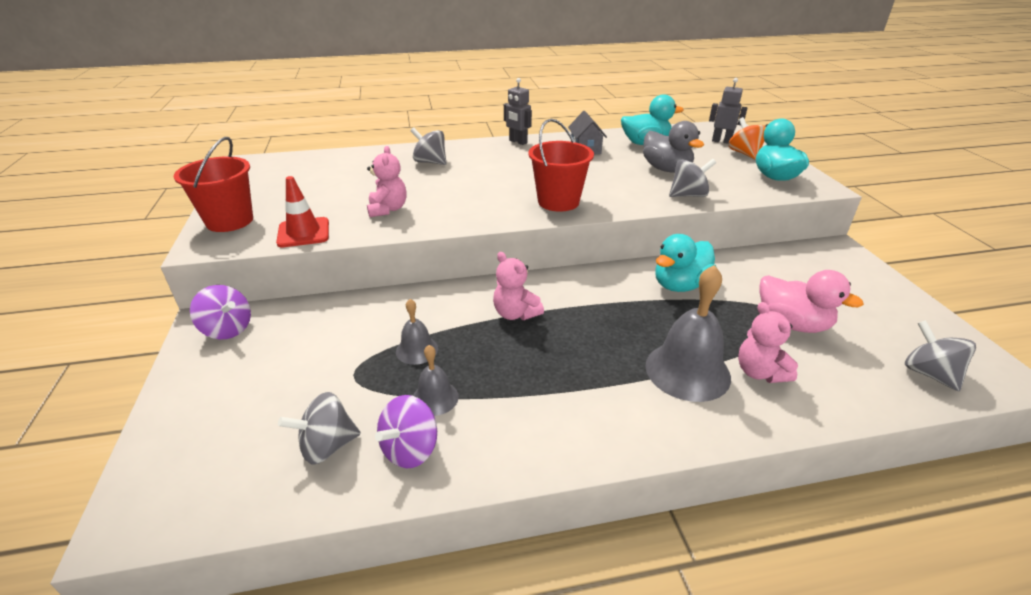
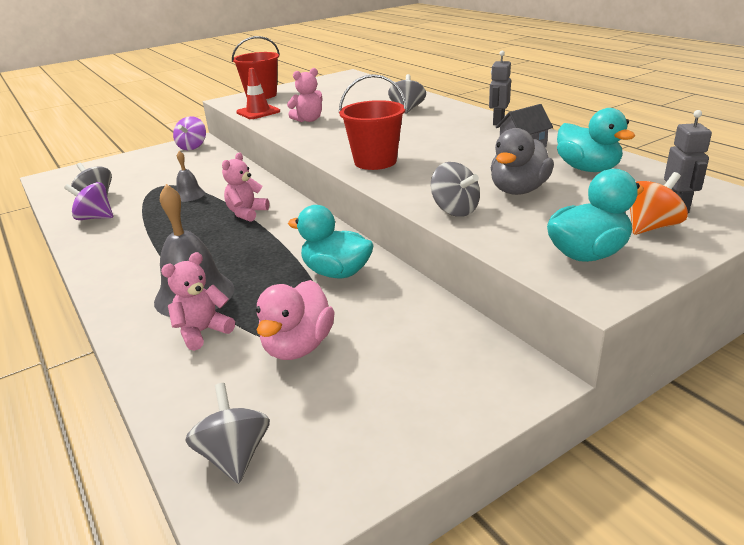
camera: 70 degrees right, 5 degrees down
(435, 398) = (141, 212): grey bell -> none
(928, 373) = (234, 455): grey spinning top -> grey spinning top turned 60 degrees counterclockwise

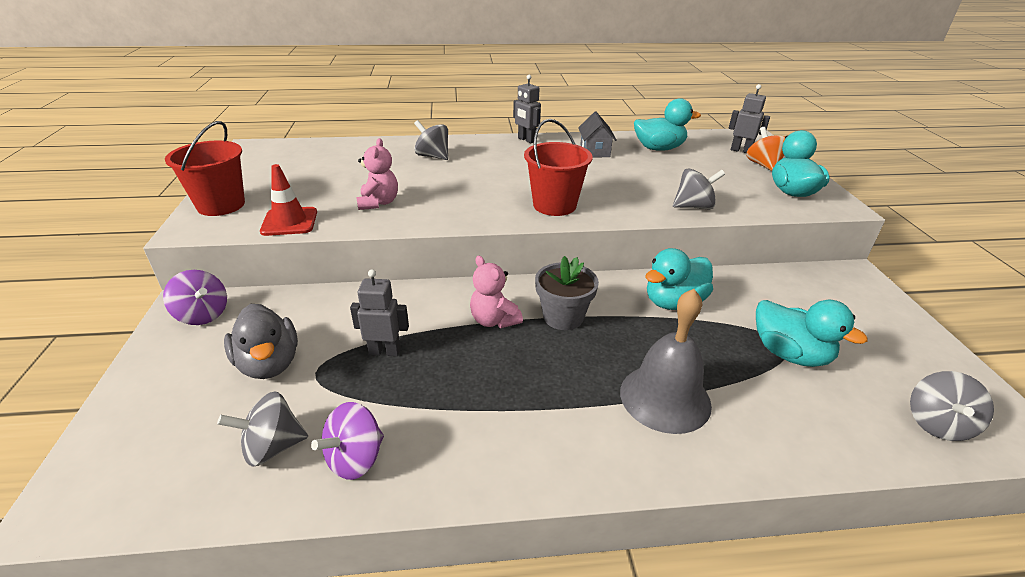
camera: 65 degrees left, 5 degrees up
(189, 195) = (385, 351): grey bell -> grey robot
(202, 332) = (744, 406): pink teddy bear -> none
(234, 455) = (937, 424): grey spinning top -> grey spinning top turned 75 degrees counterclockwise
(271, 234) = (563, 317): none -> grey flower pot
(298, 346) = (789, 354): pink duck -> turquoise duck
(518, 190) = (675, 177): grey duck -> grey duck (269, 364)

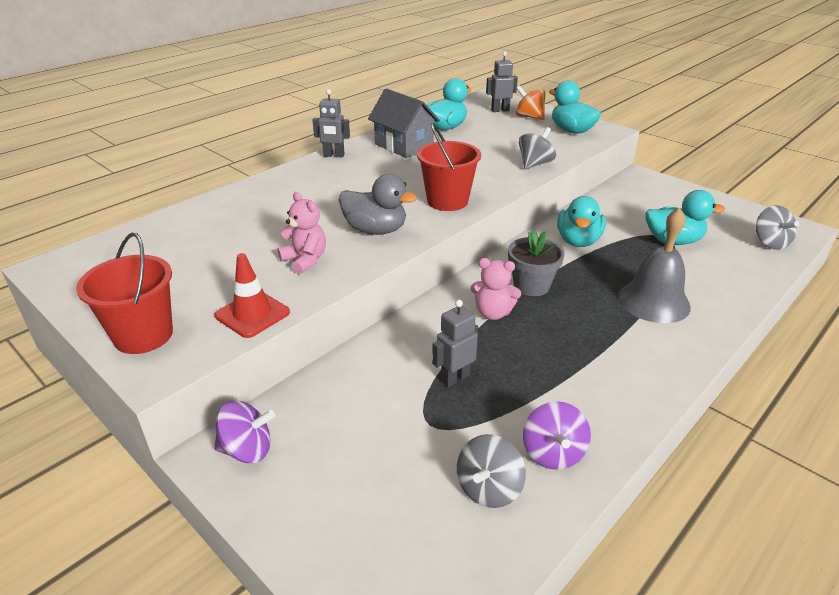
camera: 40 degrees left, 0 degrees up
(269, 364) = (383, 443): grey duck -> grey duck (375, 230)
(433, 156) = (276, 200): grey spinning top -> none
(595, 151) = (404, 146): grey house -> grey house, size x1.53

